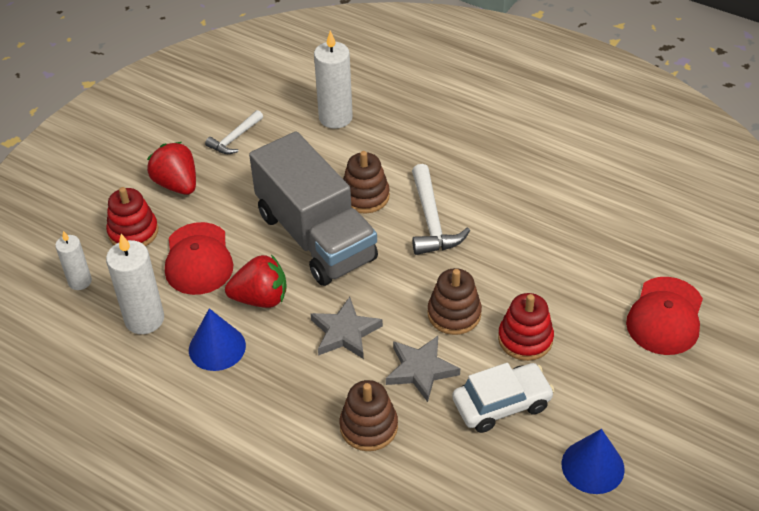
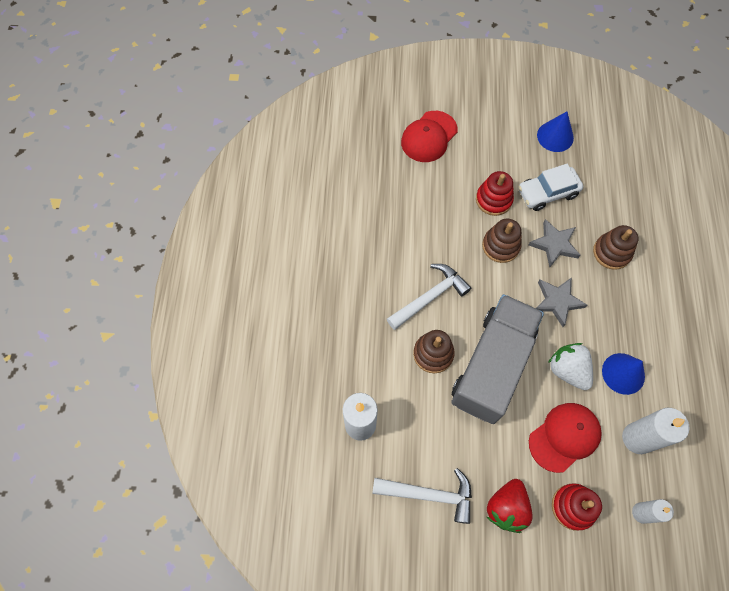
camera: 120 degrees left, 20 degrees up
(235, 138) = (429, 494): white hammer -> white hammer, size x1.59
(261, 298) = (567, 370): red strawberry -> white strawberry
(501, 404) = (547, 193): white car -> white car turned 60 degrees counterclockwise
(665, 316) = (429, 137): red cap -> red cap turned 135 degrees clockwise

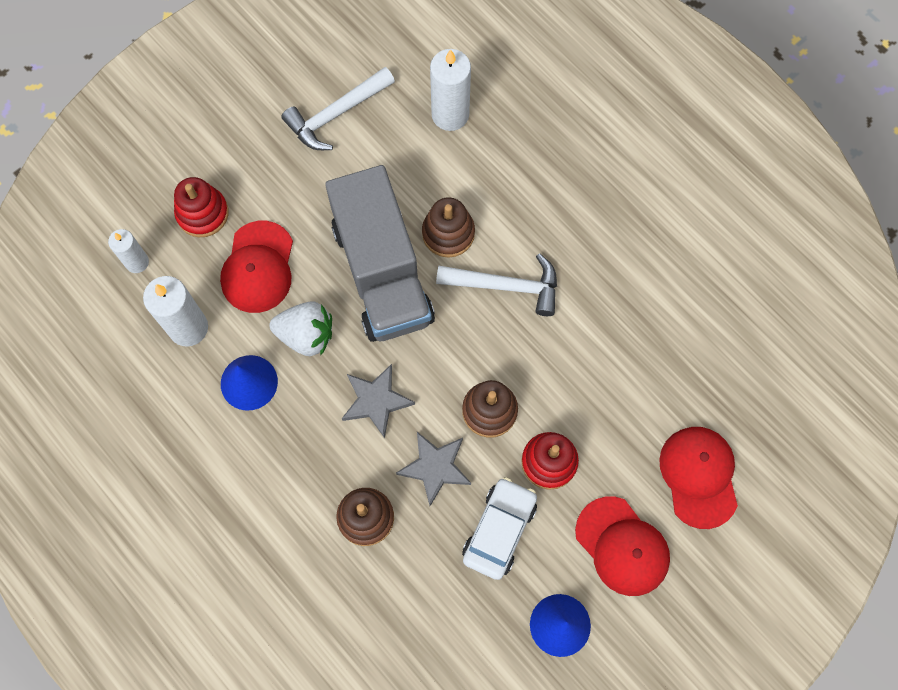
camera: 135 degrees right, 5 degrees up
(430, 297) = (506, 286): white hammer -> white hammer turned 90 degrees counterclockwise
(495, 140) = (622, 546): none -> red cap
(506, 508) = (261, 162): red strawberry -> none

